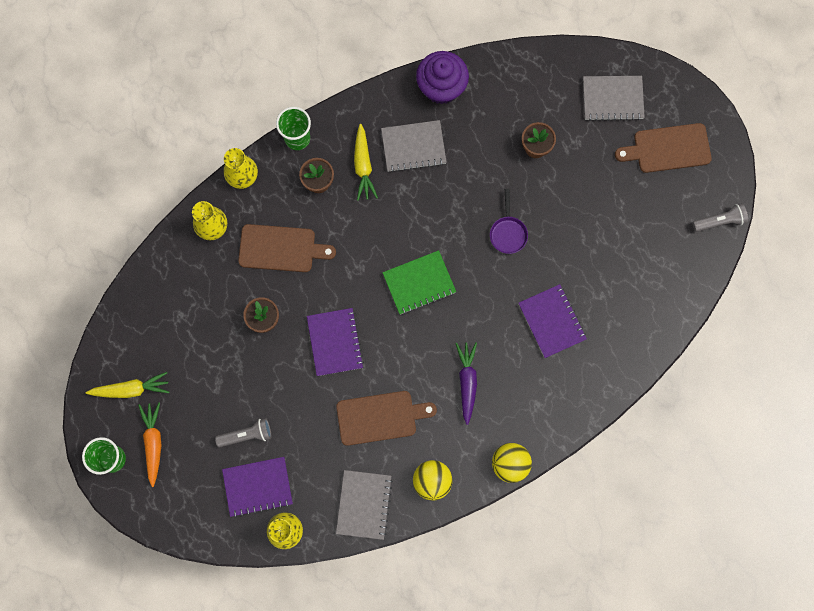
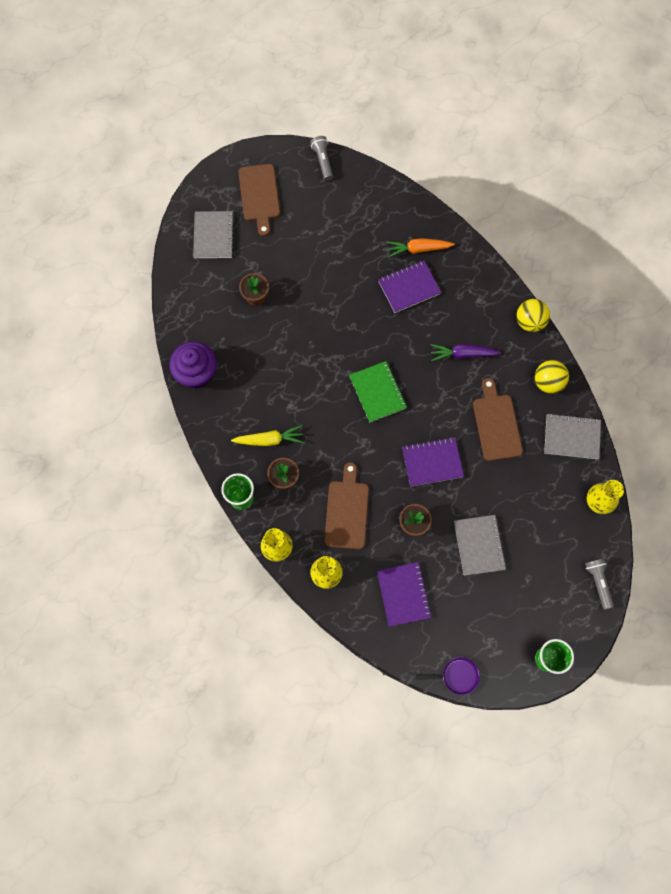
camera: 90 degrees left, 5 degrees down
(131, 389) = (481, 644): yellow carrot -> none
(153, 443) = (530, 621): orange carrot -> orange carrot (418, 249)
(247, 435) = (518, 537): grey flashlight -> grey flashlight (598, 582)
(258, 486) = (563, 526): purple notebook -> purple notebook (403, 594)
(413, 147) = (252, 397): grey notebook -> grey notebook (479, 545)
(508, 233) = (332, 320): purple pan -> purple pan (456, 676)

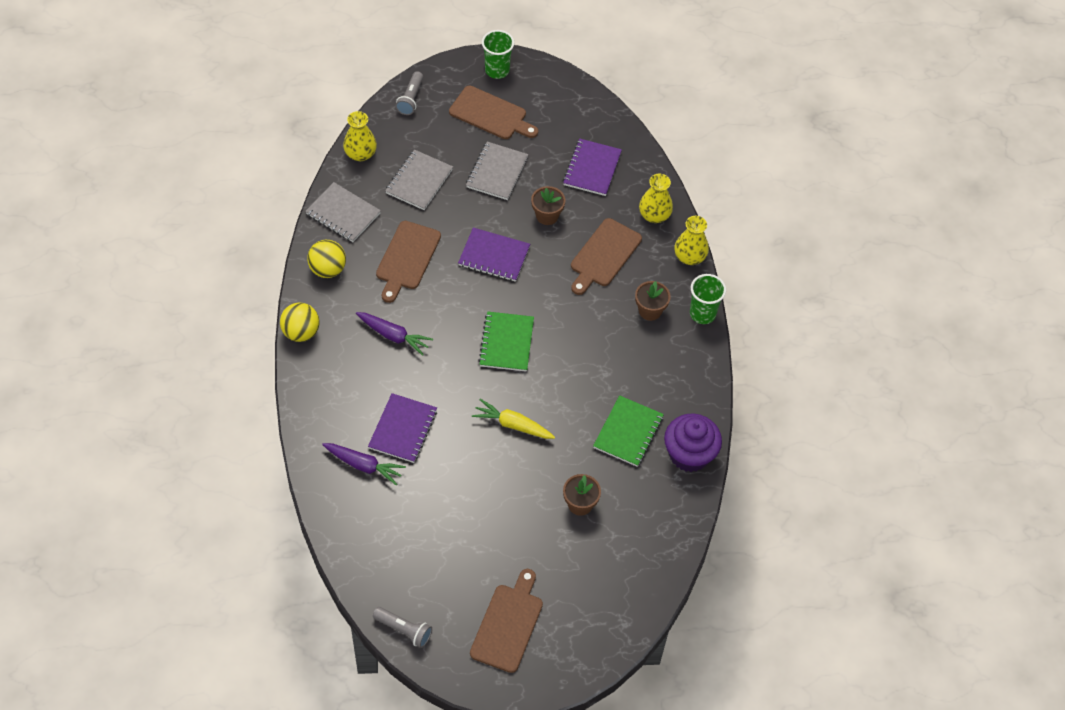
camera: 155 degrees left, 15 degrees down
(213, 236) = (591, 601): grey notebook -> grey notebook (419, 181)
(249, 367) = (628, 432): none -> green notebook
(269, 440) = (645, 352): yellow carrot -> yellow carrot (512, 425)
(322, 161) = (404, 630): grey flashlight -> grey flashlight turned 75 degrees counterclockwise
(409, 288) = (403, 429): purple notebook -> purple notebook turned 75 degrees counterclockwise
(418, 249) = (364, 465): orange carrot -> purple carrot
(456, 676) = (583, 94): purple pan -> none
(521, 605) = (491, 114): none -> brown cutting board

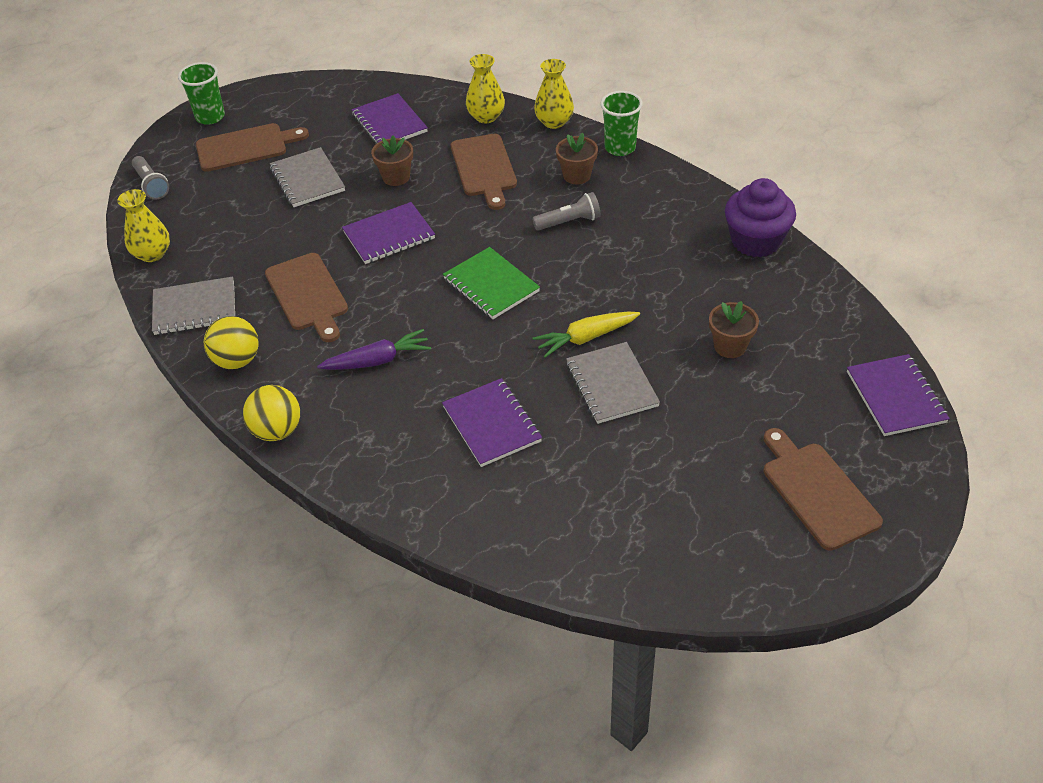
camera: 40 degrees left, 10 degrees down
(364, 465) = (496, 485): purple carrot -> none
(404, 630) = (738, 588): grey flashlight -> grey flashlight (569, 222)
(419, 181) = (241, 234): grey notebook -> grey notebook (612, 385)
(623, 619) = (895, 397): none -> purple notebook
(628, 432) = (687, 265): green notebook -> none

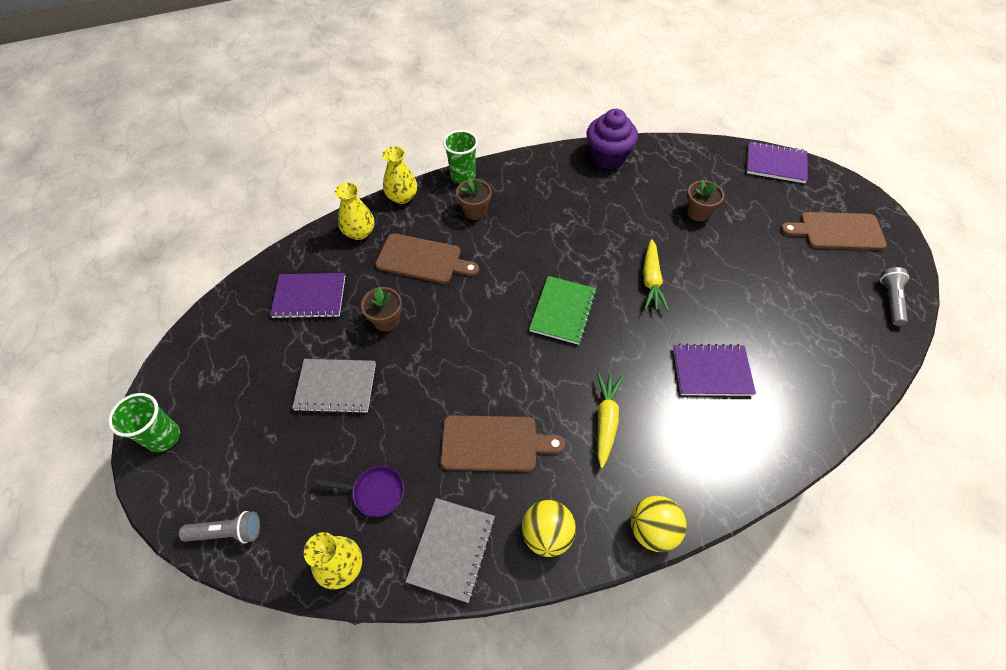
camera: 65 degrees left, 10 degrees up
(222, 244) = (375, 492): none -> purple pan
(245, 147) = (242, 421): brown cutting board -> none
(377, 360) = (605, 420): purple carrot -> yellow carrot
(389, 235) = (458, 354): purple notebook -> none
(491, 285) = (563, 311): green notebook -> green notebook turned 60 degrees counterclockwise
(569, 222) = (523, 237): grey flashlight -> grey flashlight (890, 300)
(612, 385) = (704, 286): grey notebook -> none

